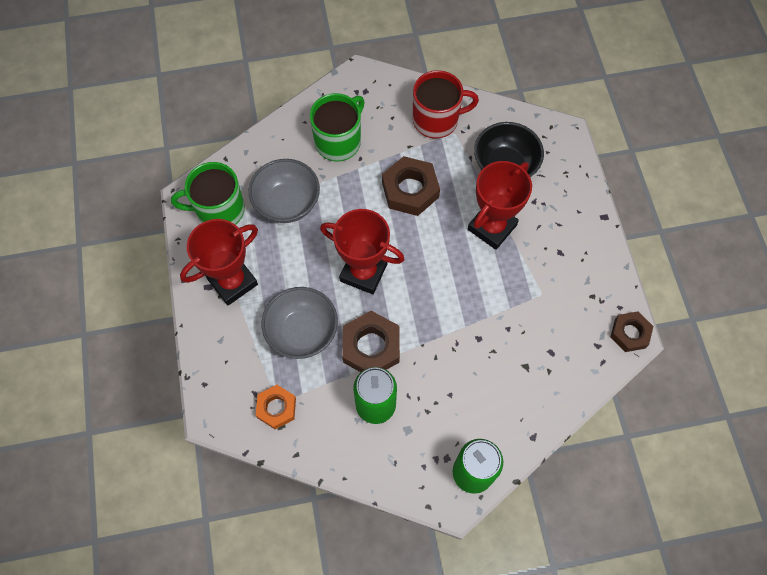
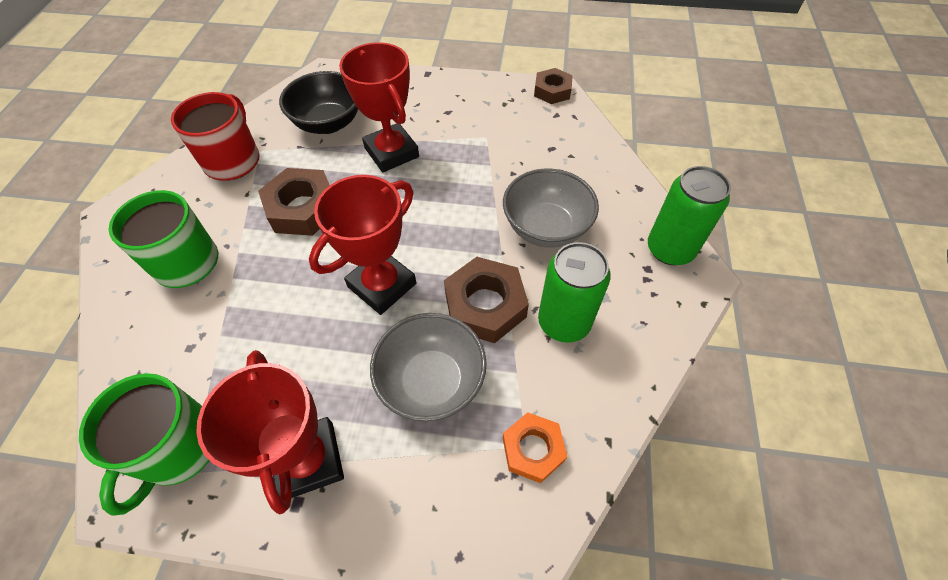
camera: 70 degrees left, 10 degrees down
(287, 203) = (231, 347): grey bowl -> grey bowl (546, 228)

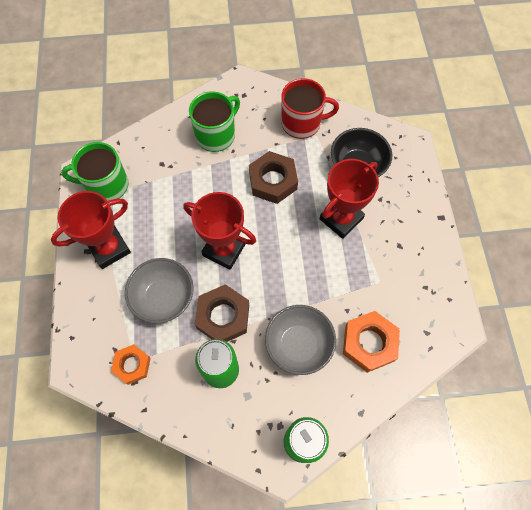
camera: 75 degrees right, 10 degrees up
(552, 91) = (457, 324): brown nut -> none
(558, 162) = (369, 343): none -> orange nut

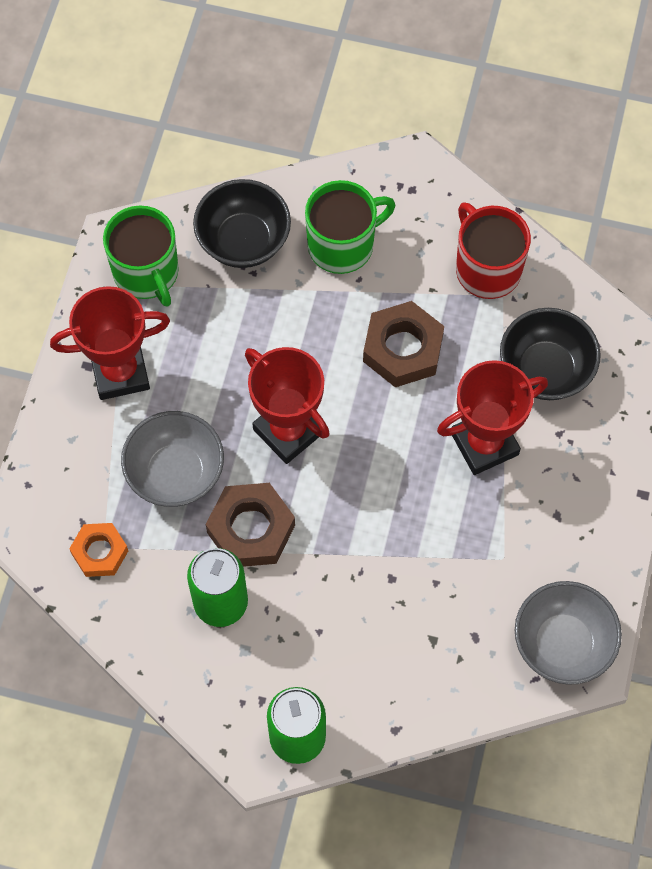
camera: 20 degrees right, 0 degrees up
(106, 185) = (146, 273): green mug -> green mug turned 135 degrees counterclockwise
(158, 150) = (243, 241): none -> black bowl
(298, 345) = (344, 606): grey bowl -> grey bowl (562, 643)
(302, 123) = (487, 269): red mug -> red mug turned 135 degrees counterclockwise
(369, 343) = (448, 640): orange nut -> none

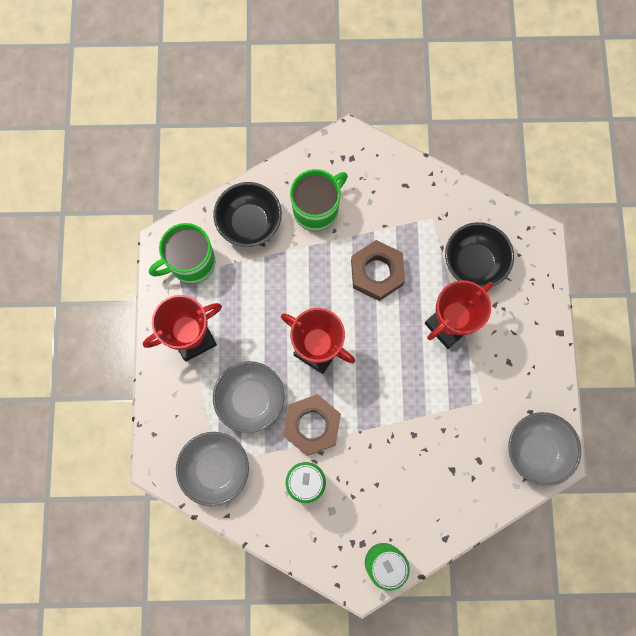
camera: 15 degrees left, 10 degrees up
(100, 552) = (216, 469): orange nut -> grey bowl
(146, 273) = (191, 262): green mug -> green mug turned 105 degrees clockwise
(487, 269) = (416, 202): red mug -> none

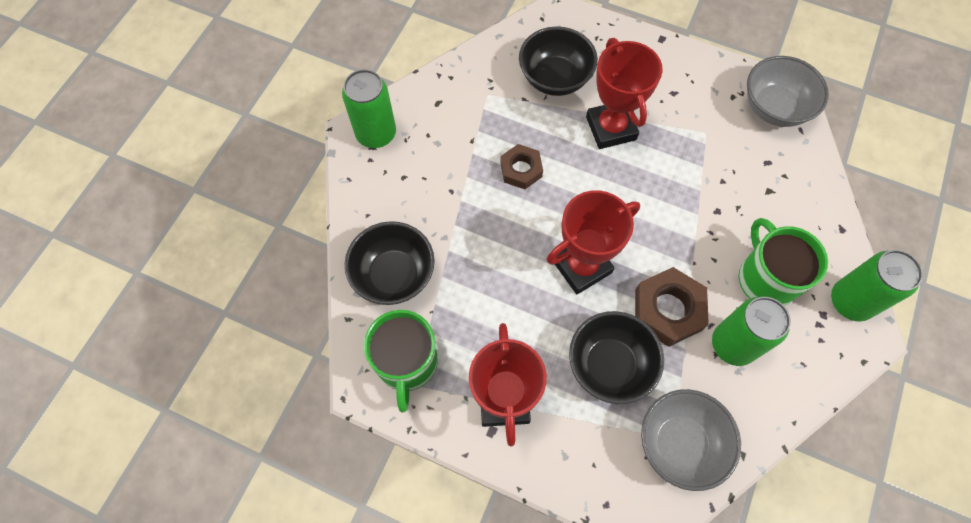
camera: 65 degrees left, 10 degrees down
(251, 399) = (610, 365): grey bowl -> black bowl
(316, 209) = (416, 198): green mug -> green mug (765, 279)
(355, 154) = (376, 134): none -> green can
(377, 272) = (521, 169): brown nut -> brown nut, size x0.64

